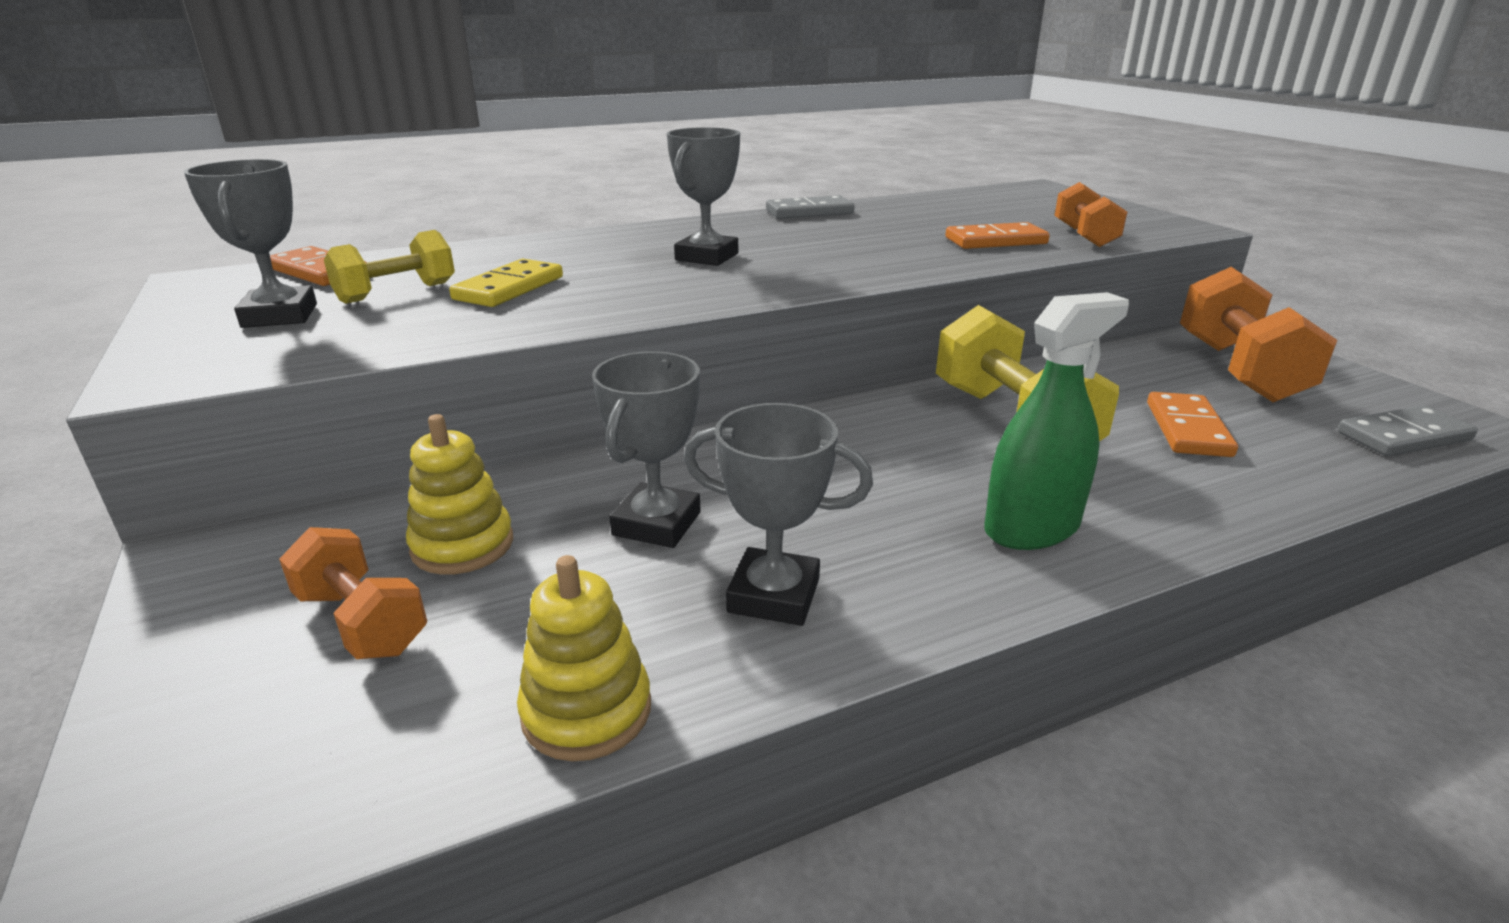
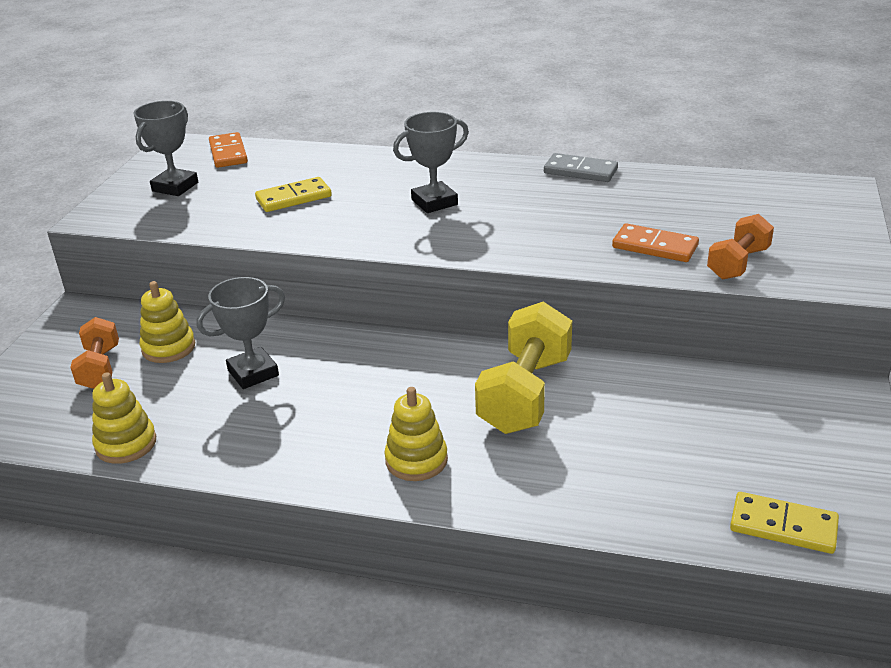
camera: 40 degrees right, 5 degrees up
(397, 293) = (240, 184): yellow dumbbell -> none
(774, 595) = (250, 433): grey trophy -> none
(1032, 528) = (416, 460): green spray bottle -> yellow stacking toy
(1188, 429) = (631, 449): orange domino -> none
(1238, 370) = (775, 425): orange dumbbell -> none
(1403, 436) = (783, 526): grey domino -> yellow domino

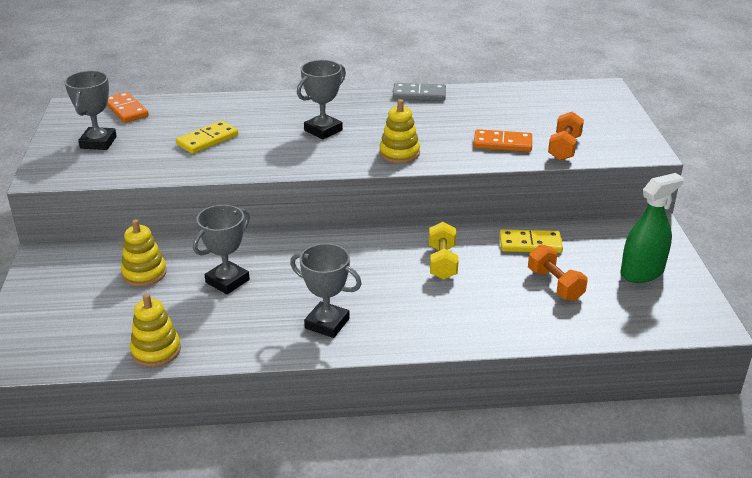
camera: 20 degrees left, 0 degrees up
(100, 368) = (95, 298): orange dumbbell -> orange dumbbell (555, 285)
(338, 448) = (327, 323): none -> grey trophy
(416, 460) = (390, 321): yellow stacking toy -> yellow stacking toy (399, 153)
(525, 394) = (442, 262): yellow dumbbell -> yellow dumbbell, size x0.59
(783, 526) = (652, 318): yellow domino -> yellow domino (530, 244)
(799, 455) = (642, 272): none -> green spray bottle

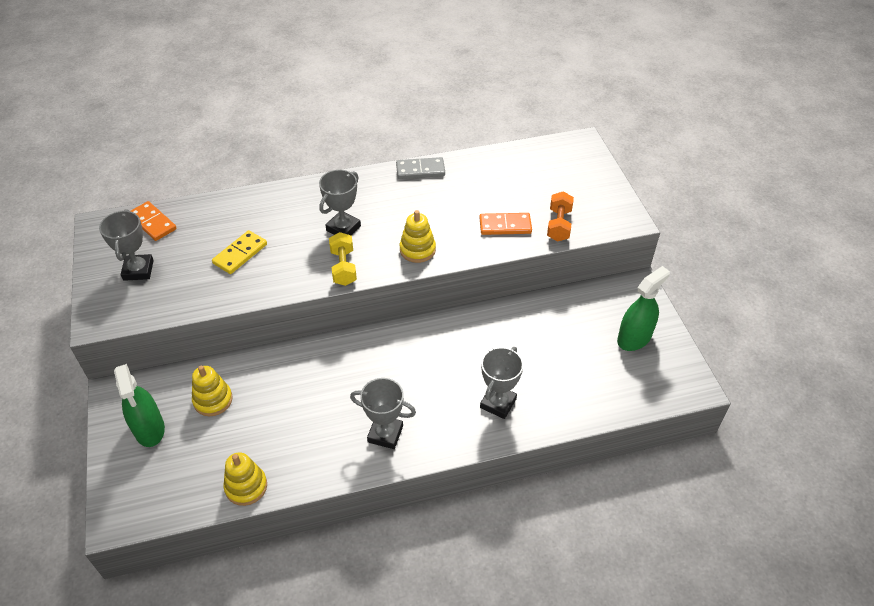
camera: 10 degrees left, 15 degrees up
(68, 289) = (149, 429): none -> green spray bottle
(227, 281) = (289, 398): grey trophy -> grey trophy (498, 403)
(442, 262) = (469, 350): yellow dumbbell -> yellow dumbbell (343, 267)
(530, 244) = (538, 319): yellow domino -> none
(555, 285) = (566, 362): orange dumbbell -> none

